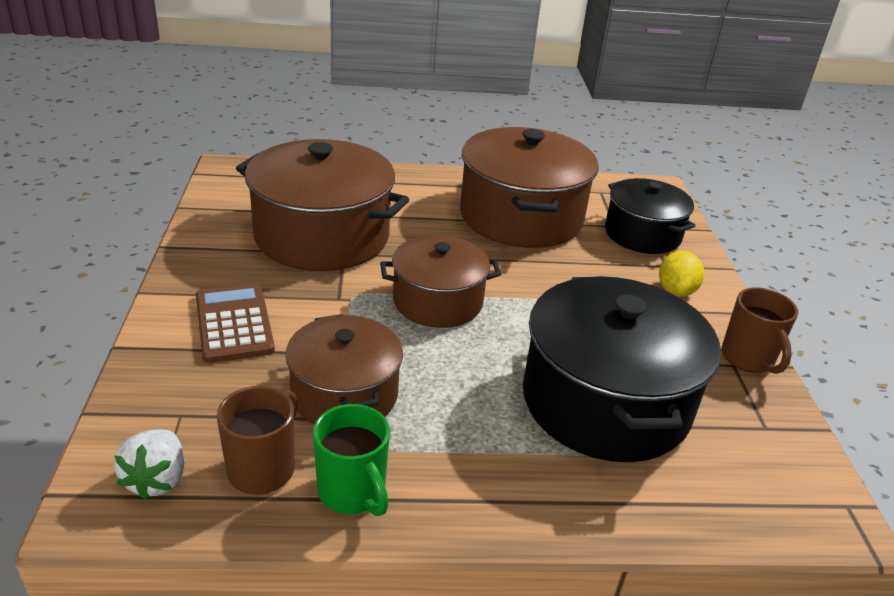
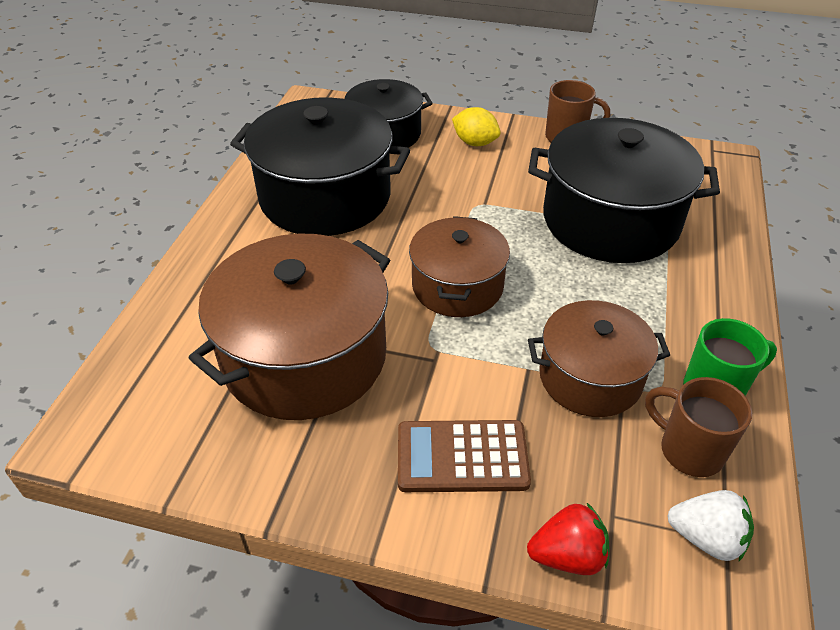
camera: 70 degrees left, 10 degrees up
(138, 388) = (567, 555): none -> red strawberry
(521, 216) = (325, 197): brown pot -> black pot

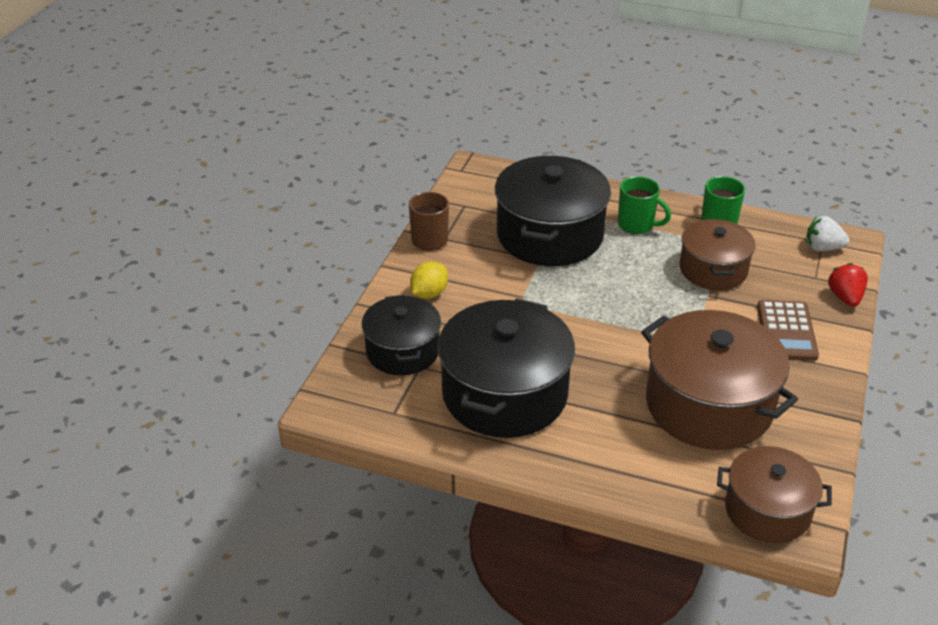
camera: 85 degrees left, 5 degrees down
(457, 286) = (627, 320): brown pot -> brown pot (767, 510)
(667, 298) = (637, 225): none -> green mug
(689, 450) = (765, 242): brown mug -> none
(706, 538) = (822, 248): white strawberry -> white strawberry turned 105 degrees counterclockwise

